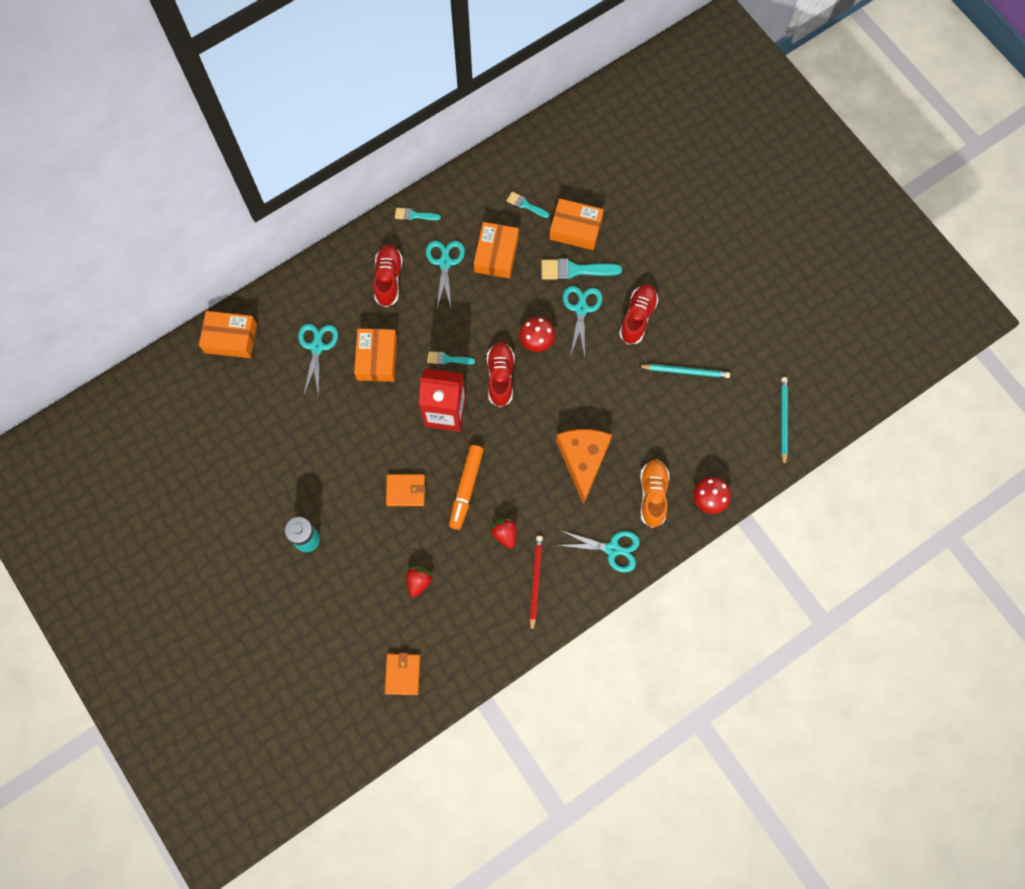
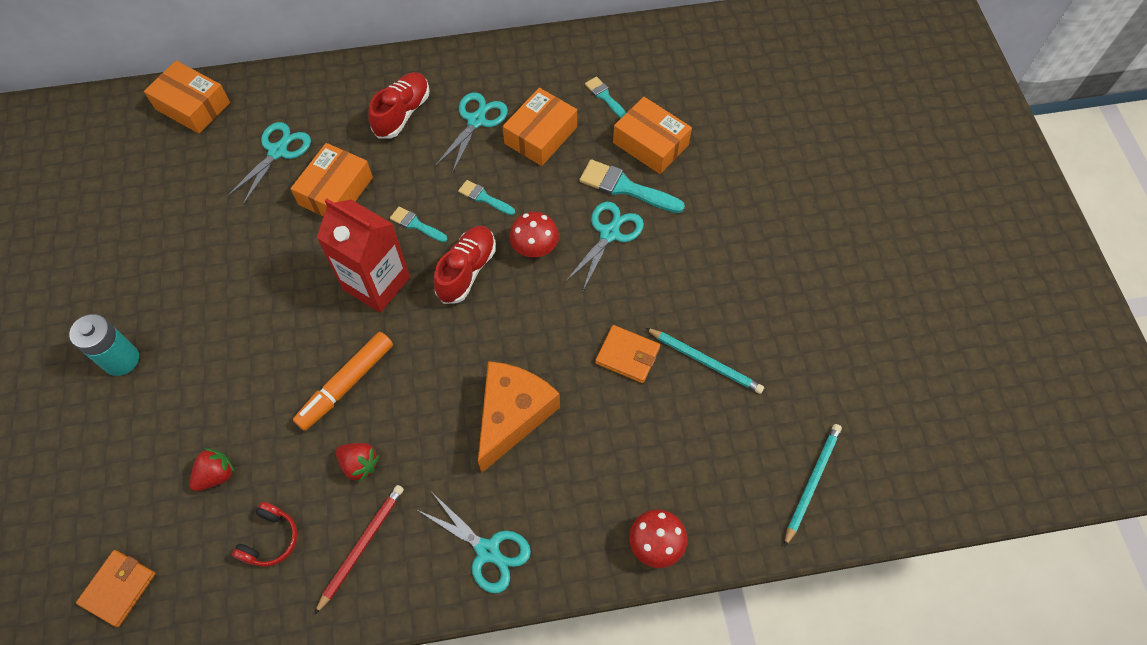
camera: 25 degrees right, 10 degrees down
(405, 490) = (273, 354): orange wallet -> orange wallet (627, 355)
(414, 215) = (471, 60): turquoise brush -> turquoise brush (484, 198)
(477, 603) = (270, 539): none -> red headphones
(505, 534) = (359, 464): red strawberry -> red strawberry turned 120 degrees clockwise
(637, 317) = (675, 271): red shoe -> none
(653, 495) = (581, 502): orange shoe -> none

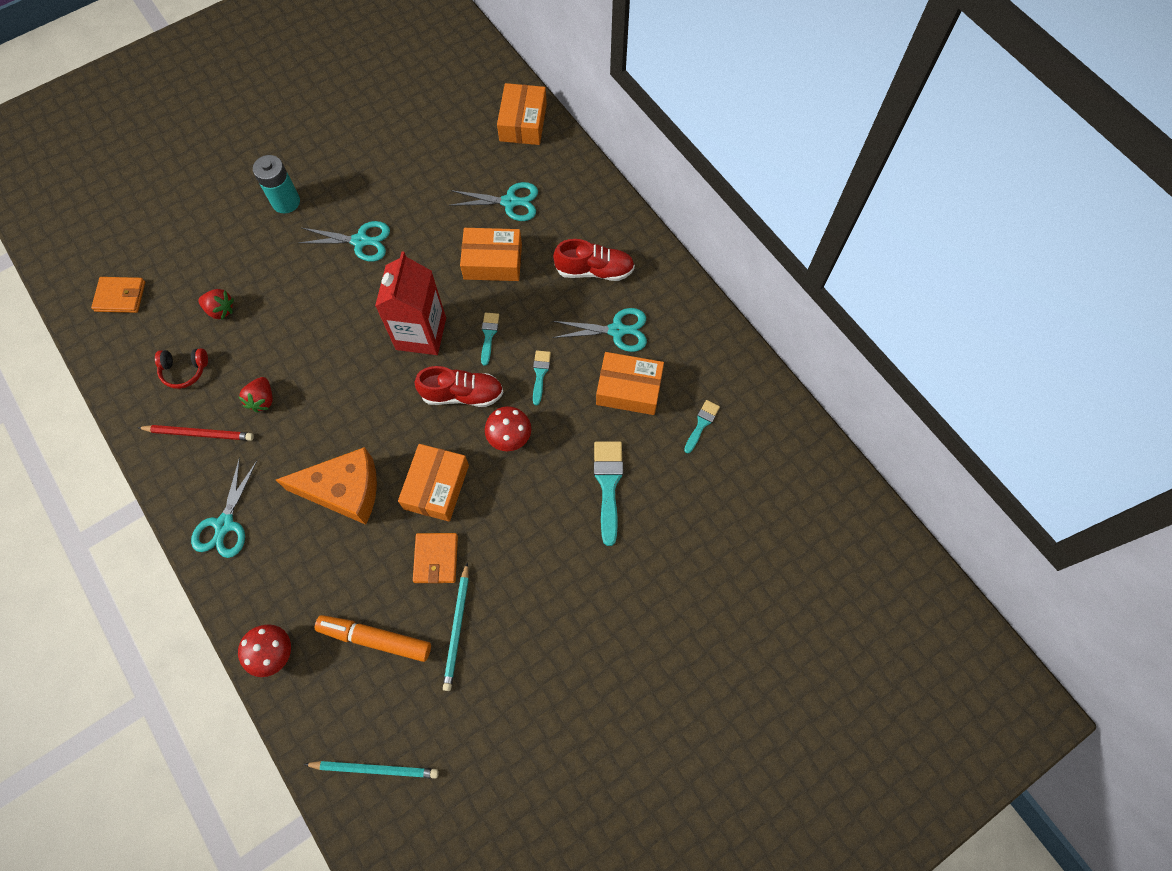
camera: 65 degrees right, 5 degrees up
(346, 384) = (324, 357): orange marker -> orange marker (375, 639)
(609, 234) = (552, 492): turquoise scissors -> turquoise scissors (360, 241)
(650, 144) = (668, 486): orange box -> orange box (436, 487)

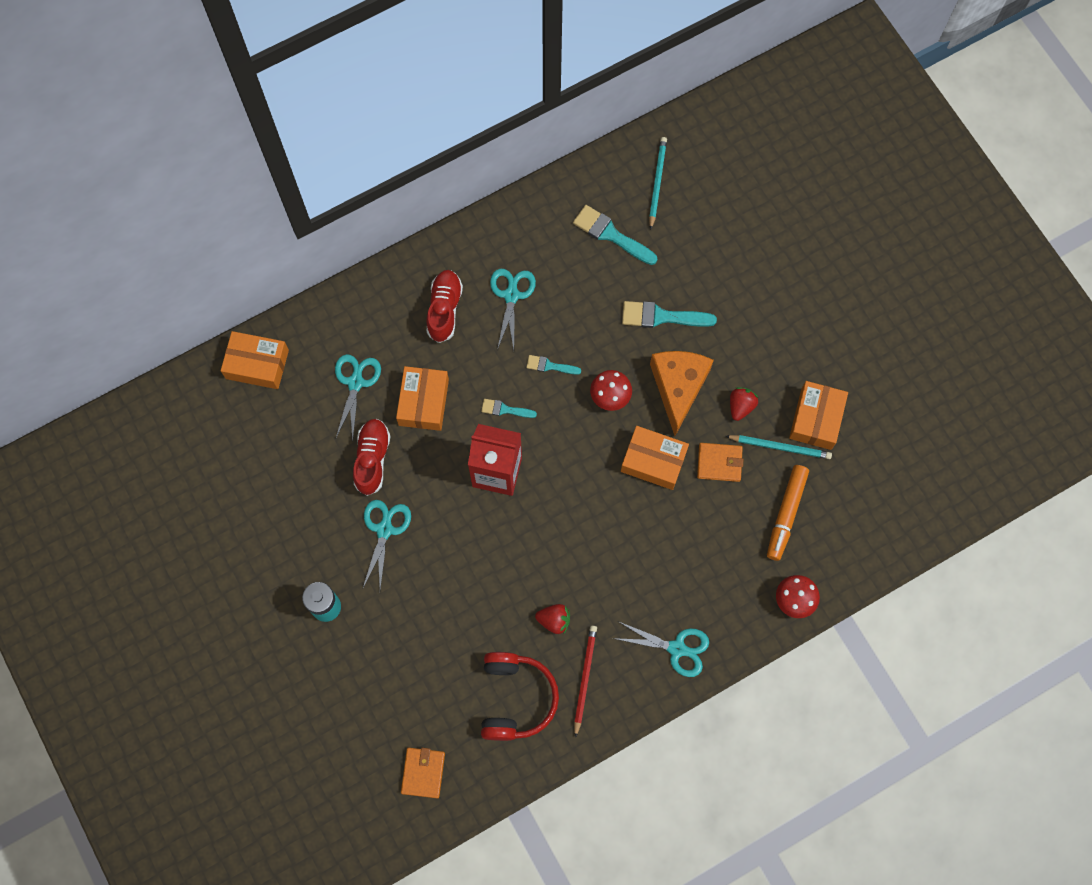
camera: 85 degrees left, 5 degrees up
(185, 370) = (515, 698): red headphones -> red headphones, size x1.85
(220, 310) = (450, 667): red strawberry -> red strawberry (741, 406)
(344, 491) = (651, 541): orange cheese -> orange cheese (678, 387)
(375, 768) = (889, 514): turquoise pencil -> turquoise pencil (657, 182)
(462, 394) = (564, 436): red shoe -> red shoe (372, 459)
(629, 389) = (572, 291): orange box -> orange box (816, 419)
(701, 424) = (611, 234): turquoise brush -> turquoise brush, size x1.74

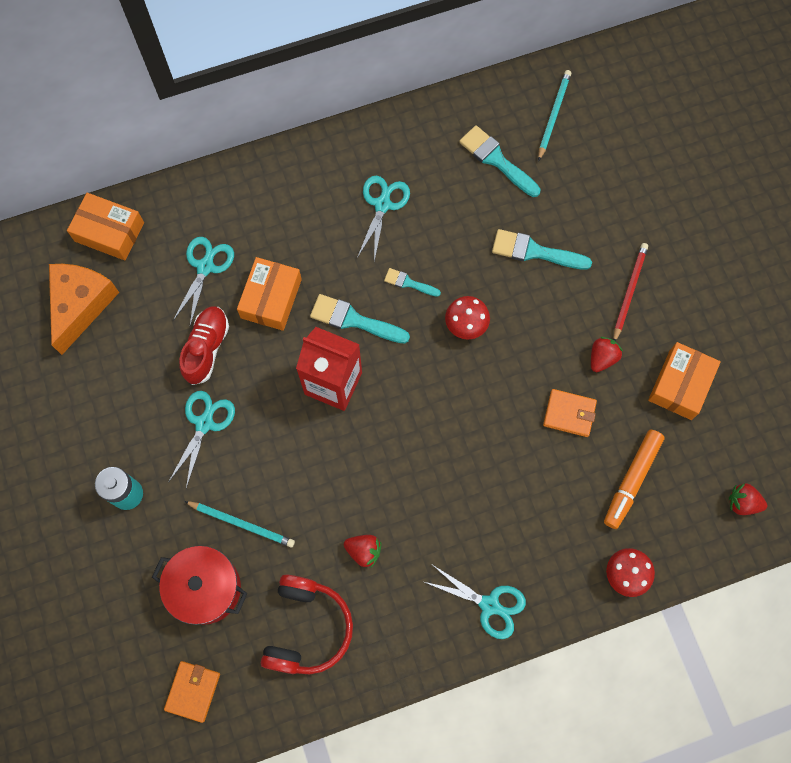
camera: 10 degrees right, 0 degrees up
(416, 679) = (206, 588): none -> red pot
(444, 309) = (311, 208): red shoe -> none
(505, 409) = (354, 320): turquoise brush -> turquoise brush, size x1.74
(584, 678) = (384, 620): red pencil -> red pencil (629, 291)
(653, 461) = (499, 400): orange box -> none
(678, 387) = (539, 327): orange cheese -> orange cheese (81, 305)
(780, 447) = (637, 408): turquoise pencil -> turquoise pencil (242, 524)
(889, 517) = (742, 503): none -> red strawberry

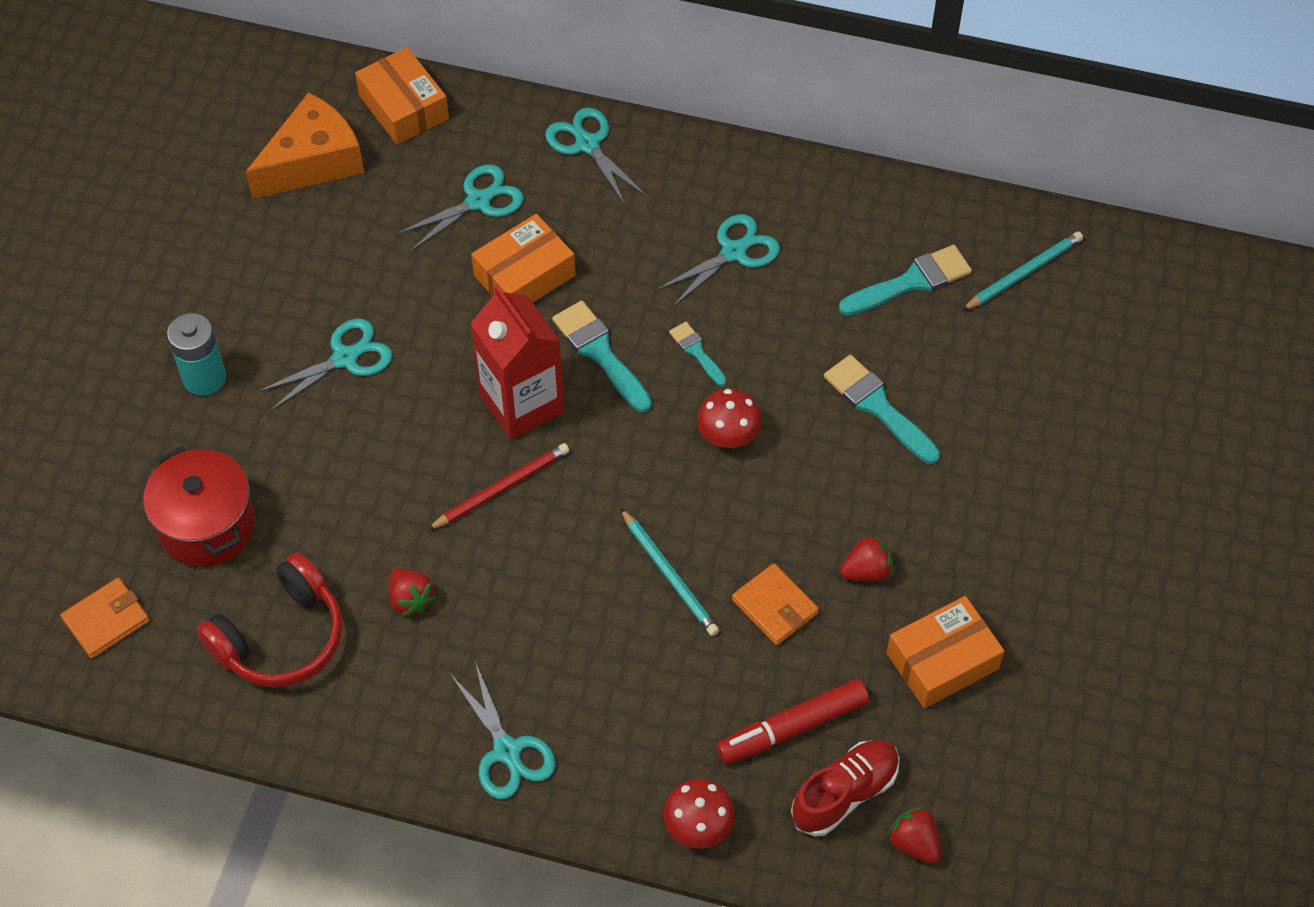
camera: 35 degrees right, 15 degrees down
(206, 348) = (411, 284): red shoe -> red shoe (844, 794)
(242, 524) = (300, 485): turquoise pencil -> turquoise pencil (669, 575)
(243, 187) = (587, 145): none -> turquoise scissors
(496, 160) = (911, 282): turquoise brush -> turquoise brush turned 75 degrees clockwise
(629, 291) = (961, 519): red pencil -> red pencil (501, 488)
(631, 480) = (792, 728): orange marker -> red marker

